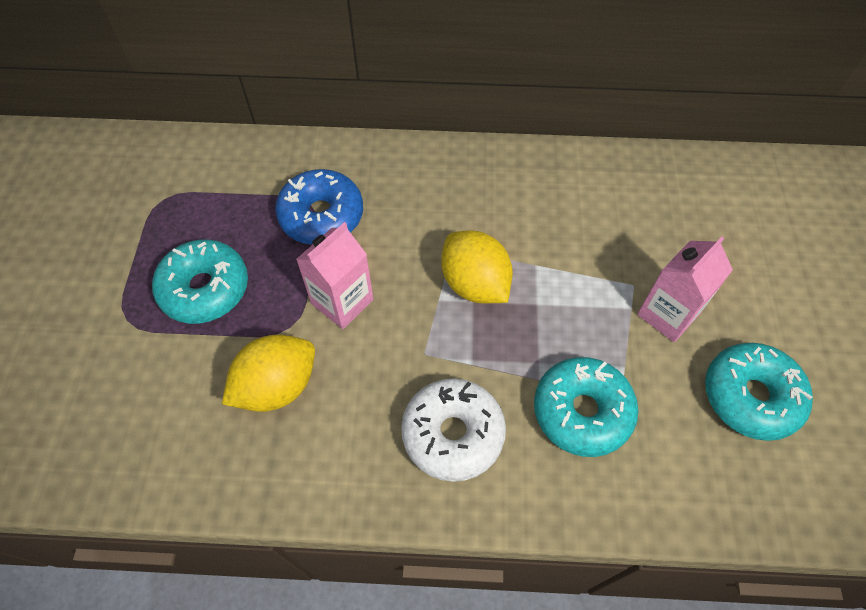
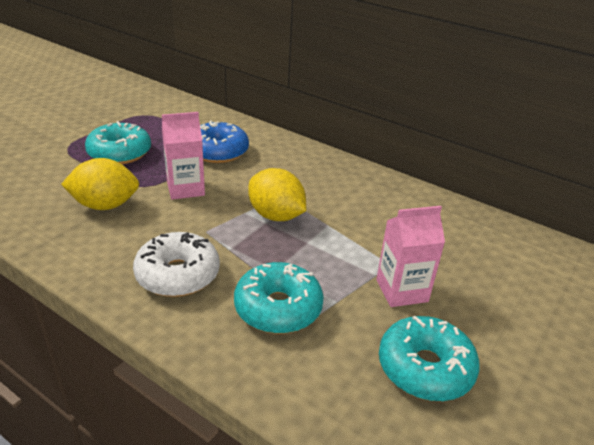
camera: 30 degrees right, 25 degrees down
(474, 284) = (276, 216): yellow lemon -> yellow lemon turned 45 degrees counterclockwise

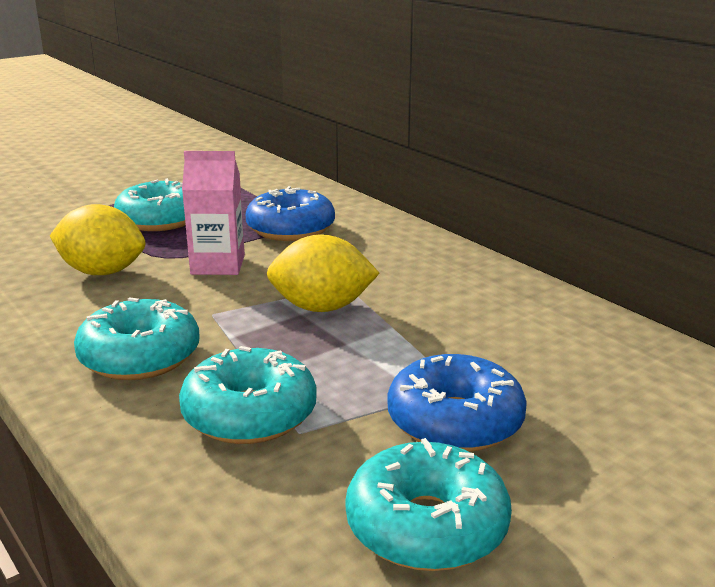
camera: 20 degrees right, 10 degrees down
(178, 275) = (140, 357): white donut -> turquoise donut
(276, 216) = (322, 308): yellow lemon -> yellow lemon turned 60 degrees counterclockwise
(401, 290) = (455, 421): pink carton -> blue donut

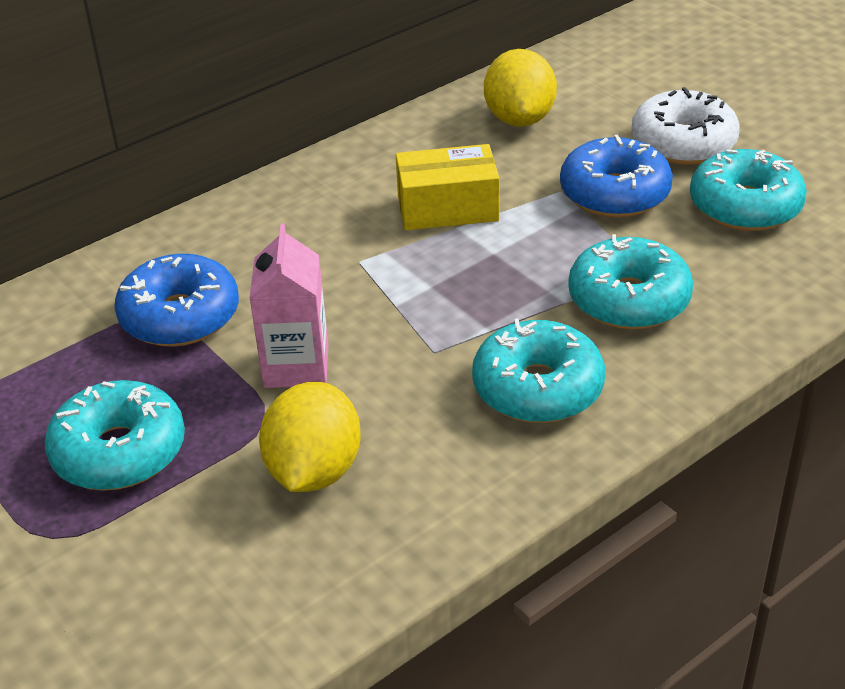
camera: 90 degrees left, 15 degrees up
(322, 308) = (415, 273): yellow lemon -> yellow lemon (519, 119)
(425, 324) = (447, 208): none -> yellow box
(585, 488) = (683, 143): none -> white donut

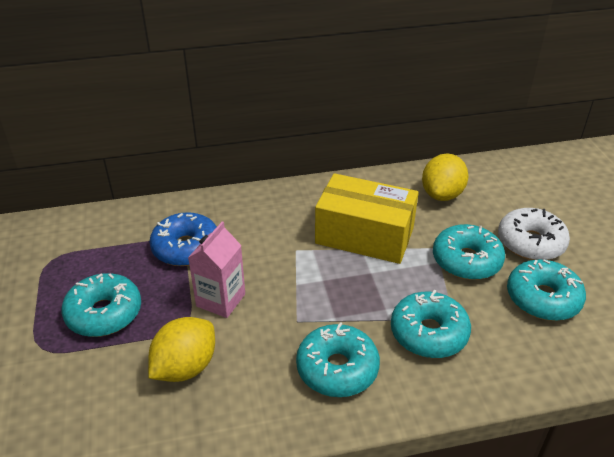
camera: 25 degrees right, 0 degrees up
(447, 208) = (364, 235): yellow box -> yellow box, size x1.53
(614, 193) = (466, 260): blue donut -> turquoise donut

